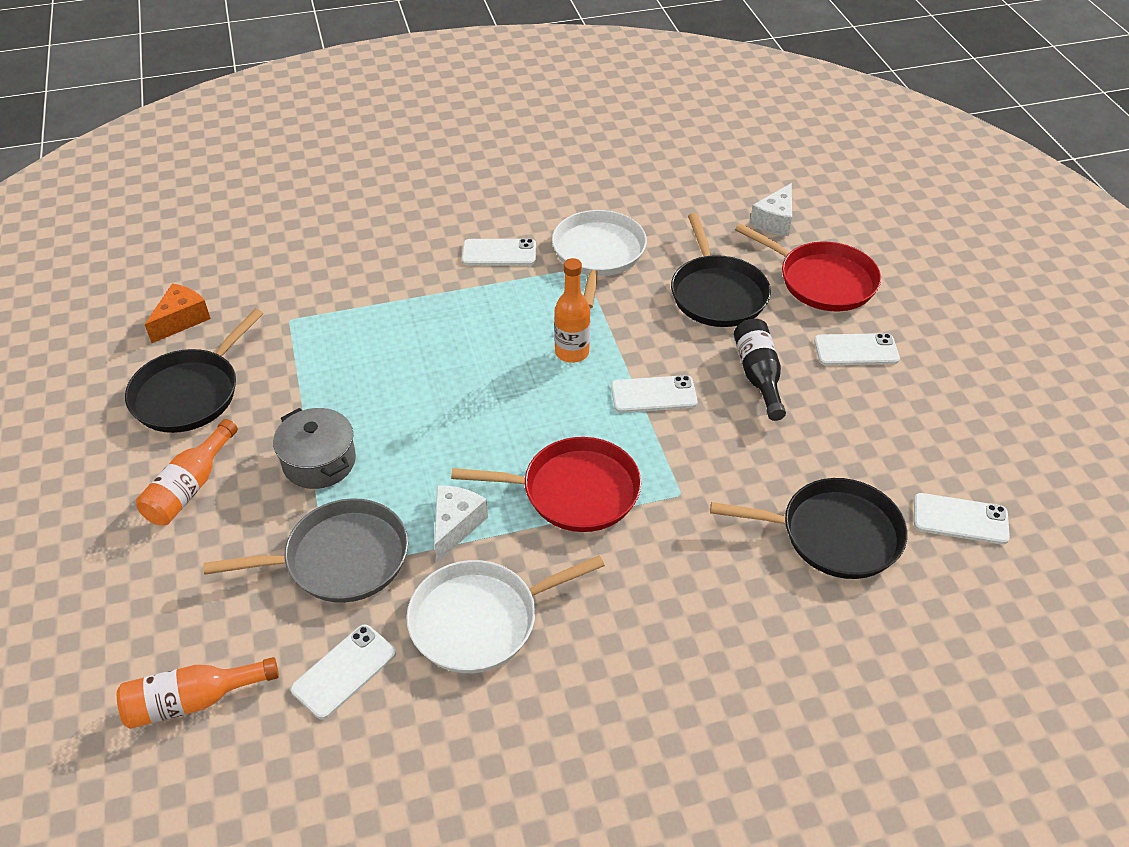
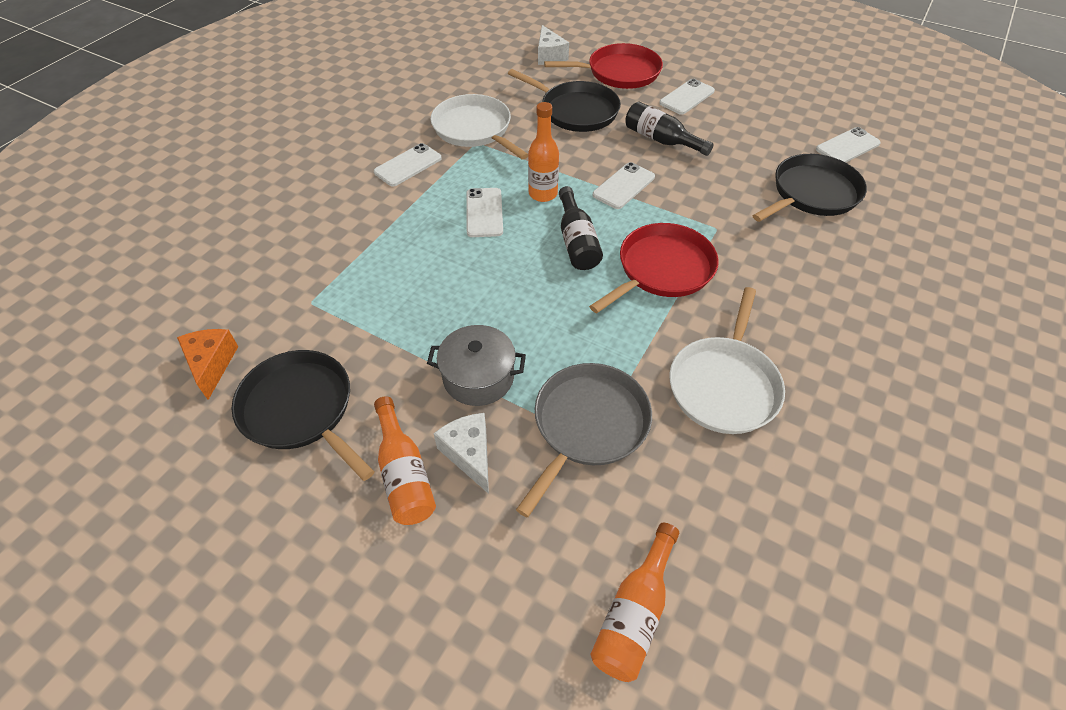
camera: 45 degrees left, 5 degrees up
(190, 393) = (301, 410): black pan -> black pan turned 150 degrees clockwise
(344, 671) = (698, 491): white phone -> white phone (484, 213)
(455, 525) = (627, 343): white cheese -> white cheese (469, 454)
(539, 414) = (577, 241): none -> black bottle

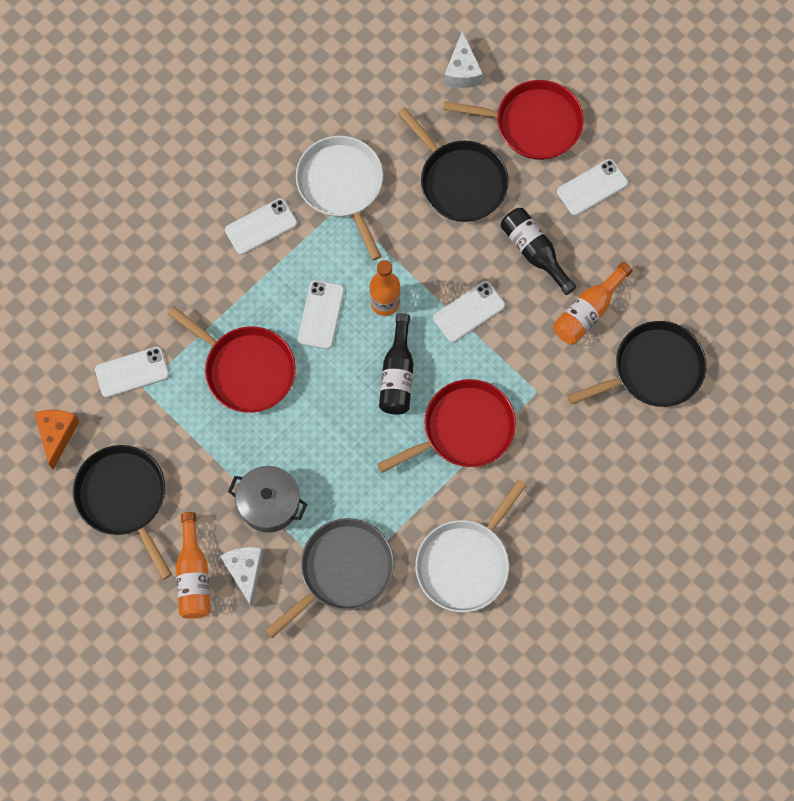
camera: 15 degrees right, 20 degrees up
(420, 266) = (246, 369): none -> red pan
(634, 613) = (326, 719): orange bottle -> orange bottle (588, 311)
(847, 146) = (728, 312): white phone -> white phone (132, 372)

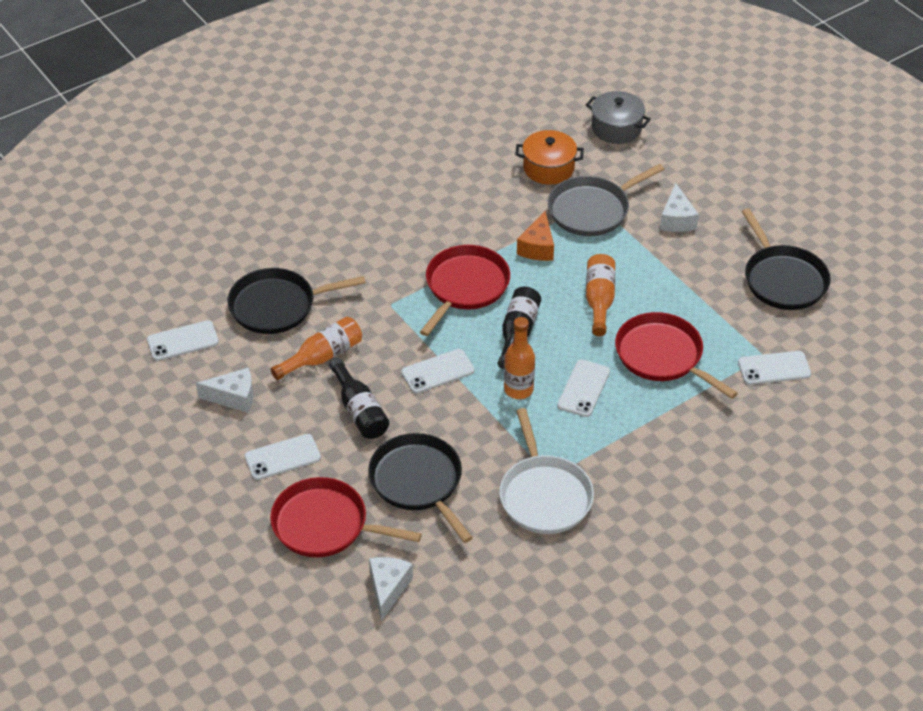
camera: 170 degrees left, 25 degrees down
(57, 435) = (846, 331): orange cheese -> orange cheese (537, 247)
(194, 575) = (722, 222): orange bottle -> orange bottle (599, 300)
(261, 227) = (635, 470): white phone -> white phone (183, 341)
(269, 504) = (651, 259): grey pot -> grey pot (616, 128)
(402, 633) = (548, 168): none -> orange pot
(463, 429) = (465, 287): red pan -> red pan turned 135 degrees clockwise
(465, 563) = (485, 202): white pan -> none
(660, 248) = (234, 397): none -> white cheese

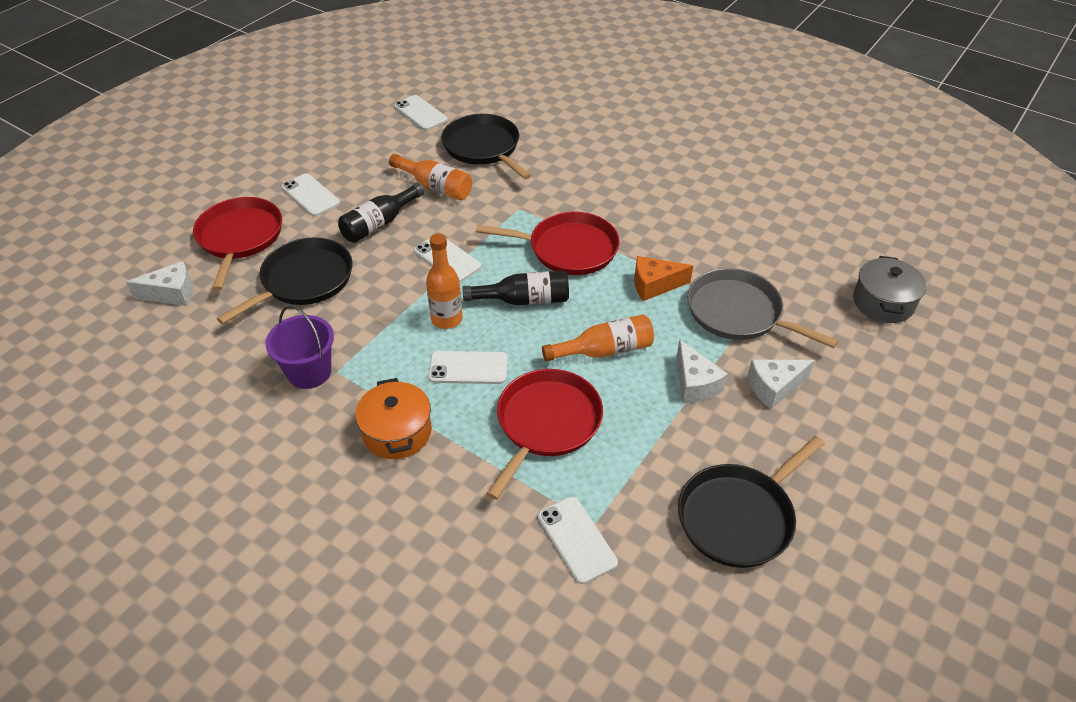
camera: 70 degrees right, 0 degrees up
(234, 397) = (369, 153): white cheese -> white cheese (694, 384)
(544, 495) = (309, 372): white pan -> purple bucket
(548, 168) = (777, 265): orange pot -> orange pot (397, 432)

